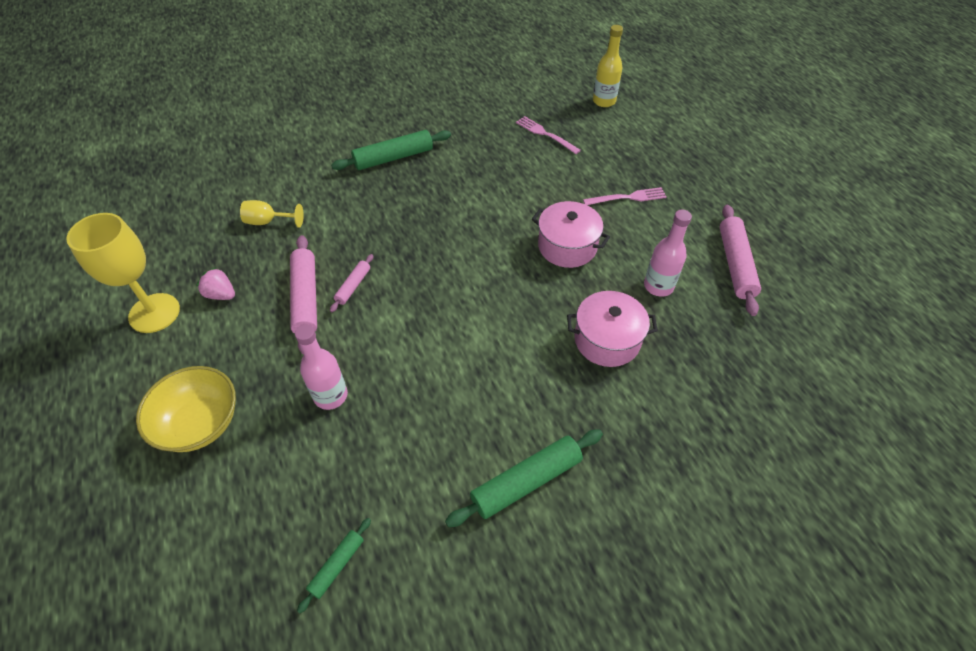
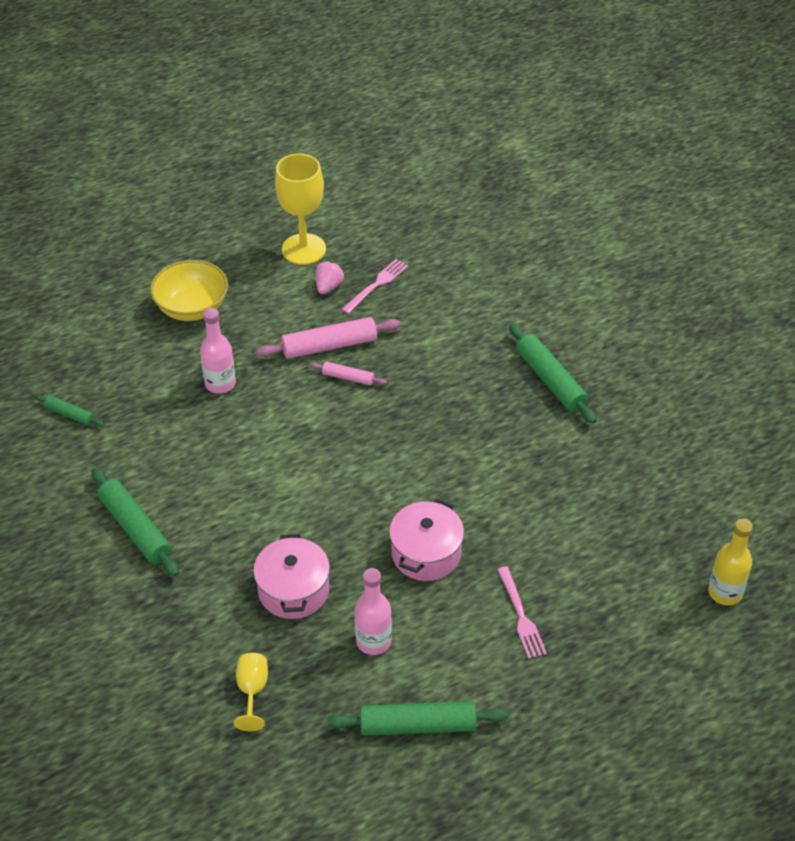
camera: 85 degrees right, 5 degrees down
(268, 222) = (428, 297): yellow goblet -> yellow goblet (252, 691)
(545, 134) = (631, 525): pink fork -> pink fork (377, 284)
(735, 264) = (417, 725): pink rolling pin -> green rolling pin

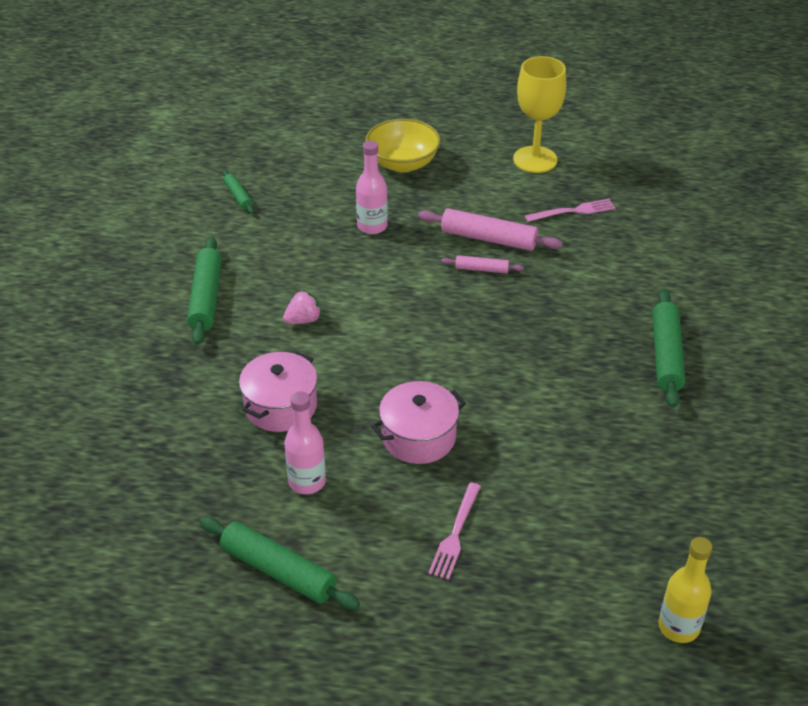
camera: 35 degrees right, 5 degrees down
(252, 691) = (174, 464): yellow goblet -> none
(328, 286) = (530, 195): pink strawberry -> pink strawberry (303, 320)
(348, 377) = (481, 269): pink rolling pin -> pink rolling pin turned 45 degrees counterclockwise

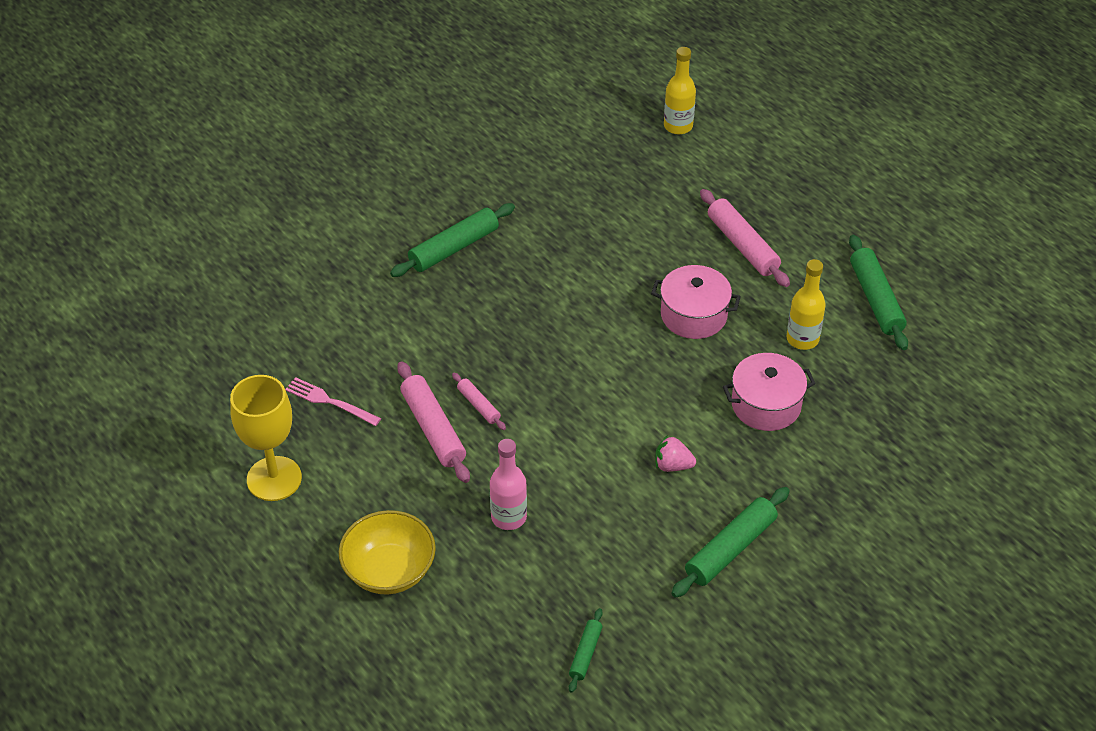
camera: 135 degrees left, 5 degrees up
(307, 482) = (802, 339): pink bottle -> yellow bottle
(455, 534) = (743, 245): pink fork -> pink rolling pin

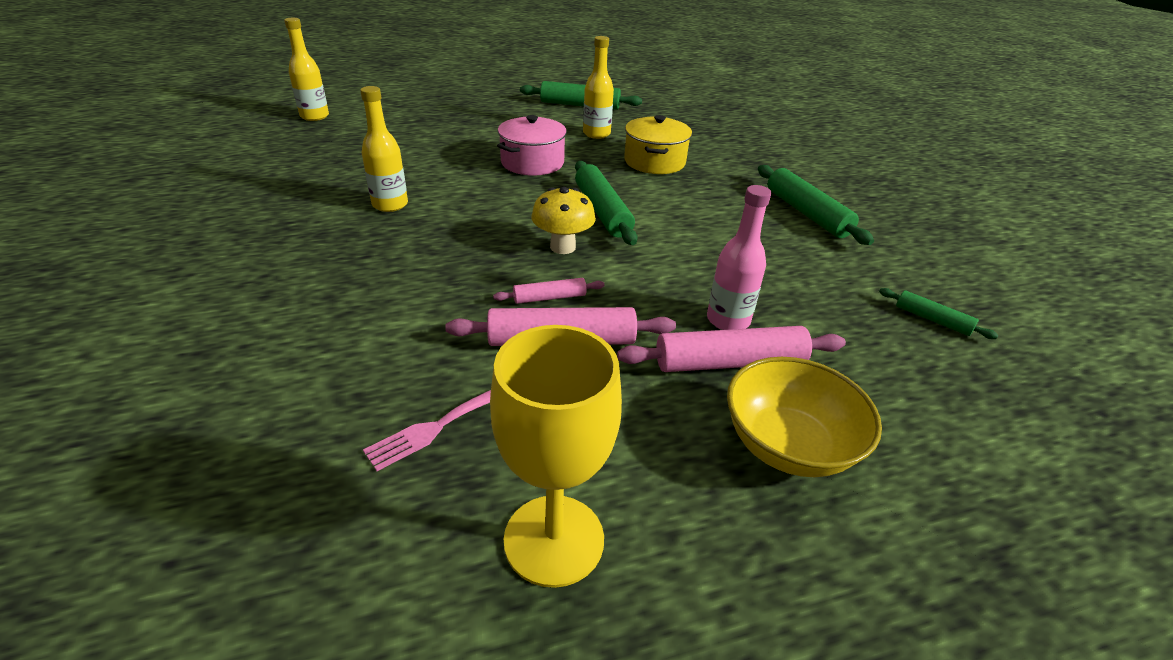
camera: 70 degrees left, 10 degrees down
(454, 248) = (298, 253): green rolling pin -> green rolling pin (602, 211)
(551, 260) = (390, 205): none -> yellow bottle
(553, 389) = (563, 247): none -> yellow mushroom
(672, 465) = (699, 213): pink strawberry -> none
(743, 245) = (477, 128): pink rolling pin -> pink rolling pin (729, 362)
(766, 405) = (654, 162): pink pot -> yellow pot

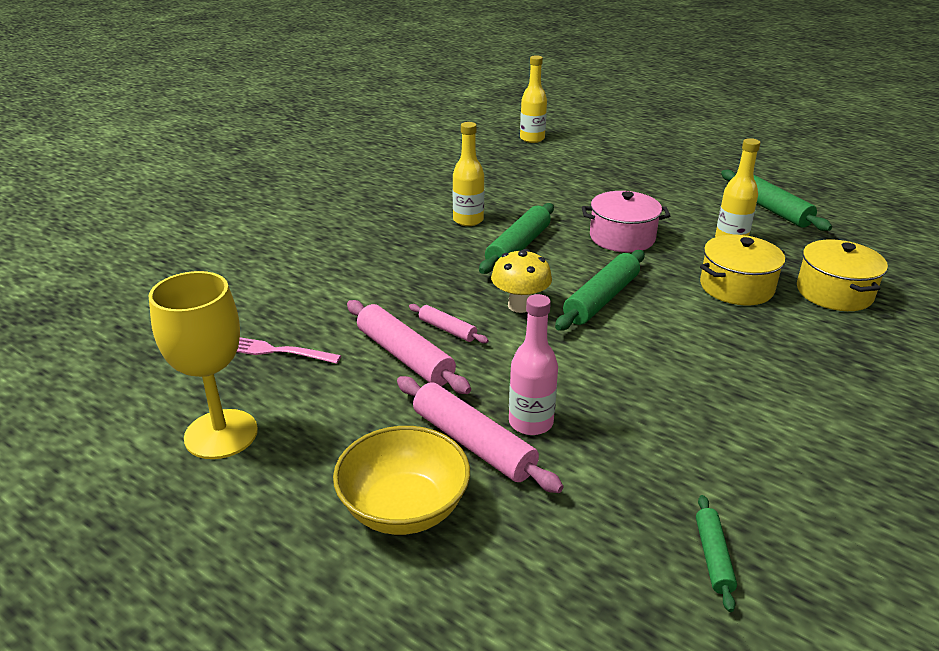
camera: 55 degrees right, 5 degrees down
(700, 140) = (834, 293): none -> yellow pot
(807, 213) = (799, 408): green rolling pin -> green rolling pin (518, 247)

